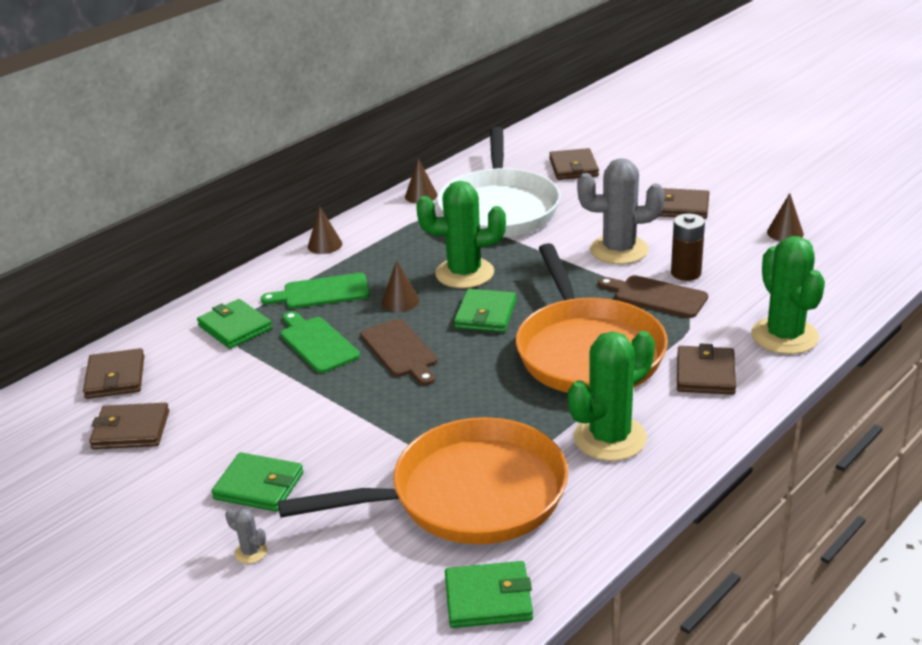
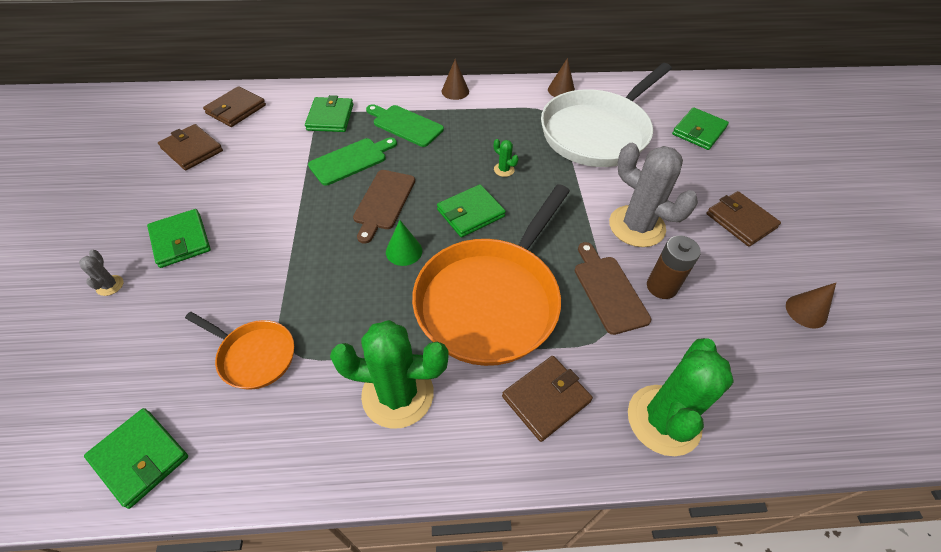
camera: 40 degrees right, 20 degrees up
(317, 343) = (351, 160): green cutting board -> green cutting board turned 45 degrees clockwise
(400, 301) = (437, 163): brown cone -> none
(464, 273) = (504, 170): green cactus -> green cactus, size x0.40
(468, 495) = (254, 355): orange pan -> orange pan, size x0.48
(473, 367) = (404, 251): none -> green cone
(573, 167) = (698, 131): brown wallet -> green wallet

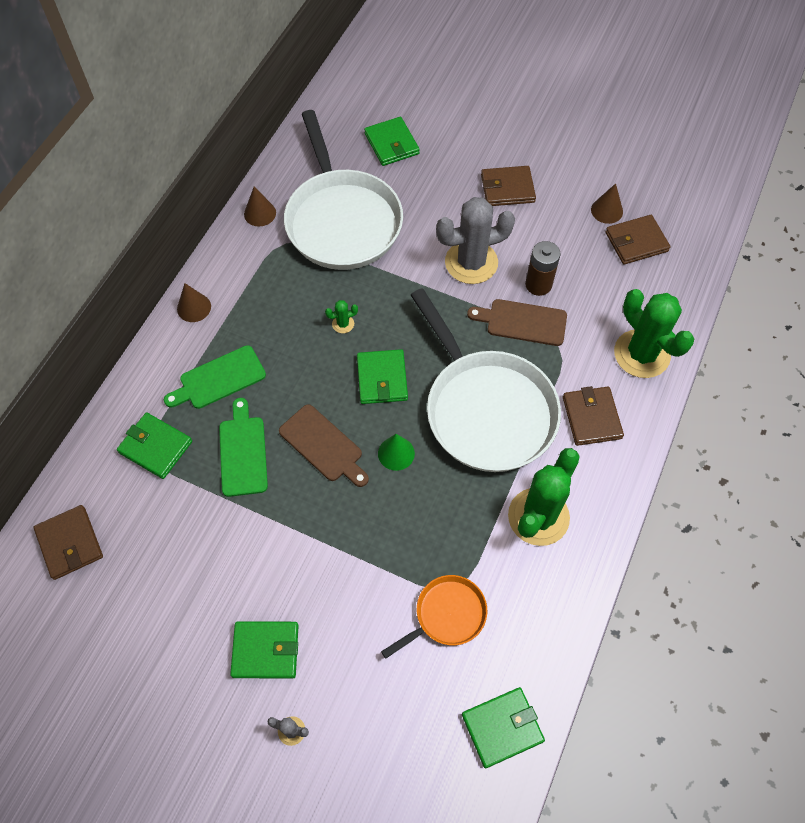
camera: 60 degrees left, 10 degrees up
(192, 150) = (118, 610): brown wallet -> brown wallet (636, 242)
(491, 299) = (486, 409): orange pan -> white pan

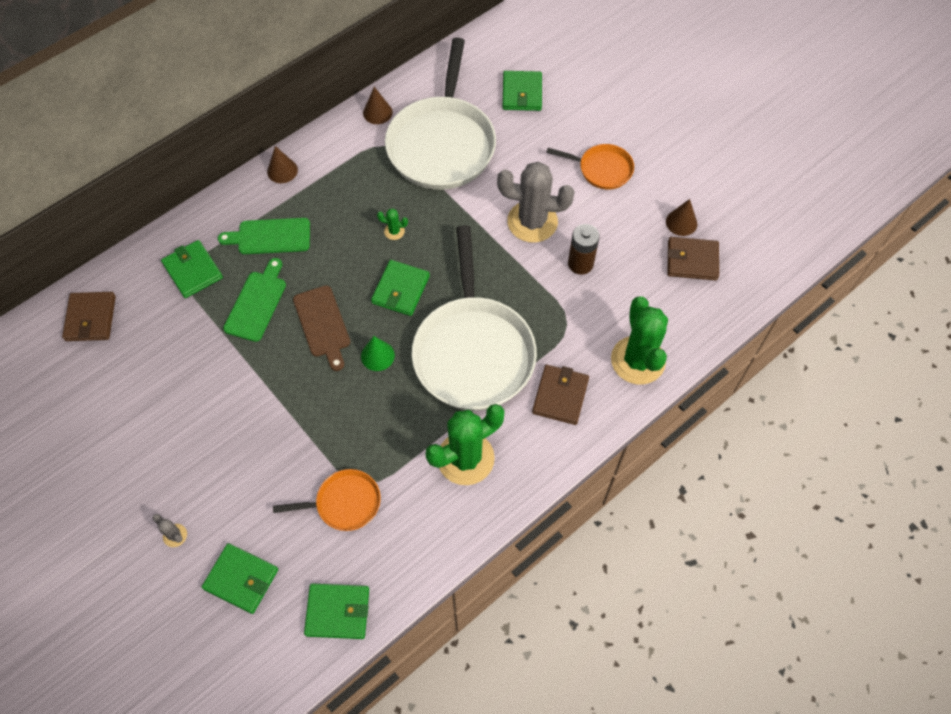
camera: 25 degrees right, 0 degrees up
(265, 650) = (189, 465): green wallet -> green wallet (241, 579)
(507, 188) = (602, 169): brown wallet -> orange pan
(522, 322) = (547, 290): brown cutting board -> none

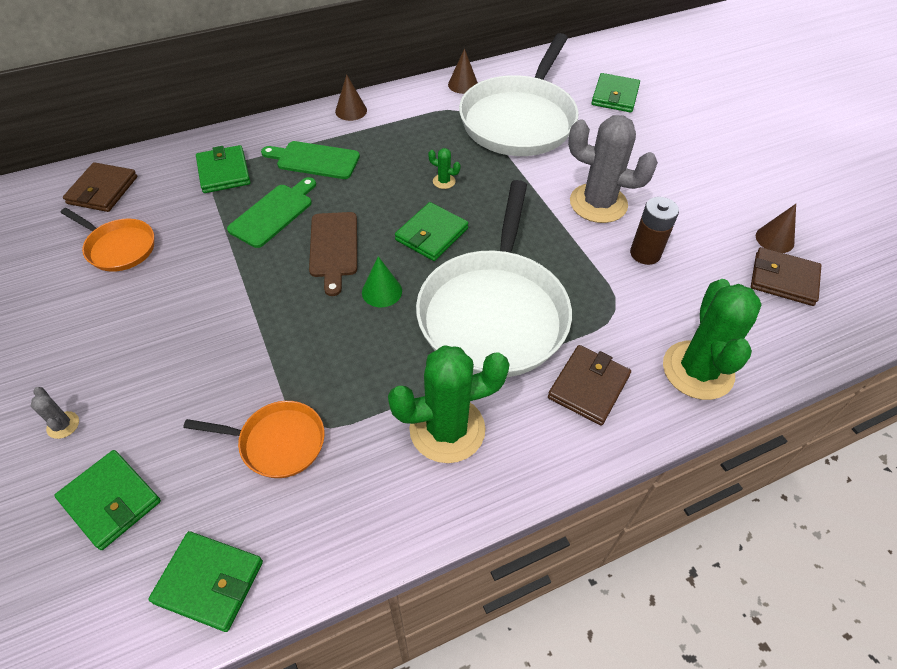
camera: 15 degrees right, 10 degrees down
(602, 169) = (688, 173): orange pan -> orange pan (119, 247)

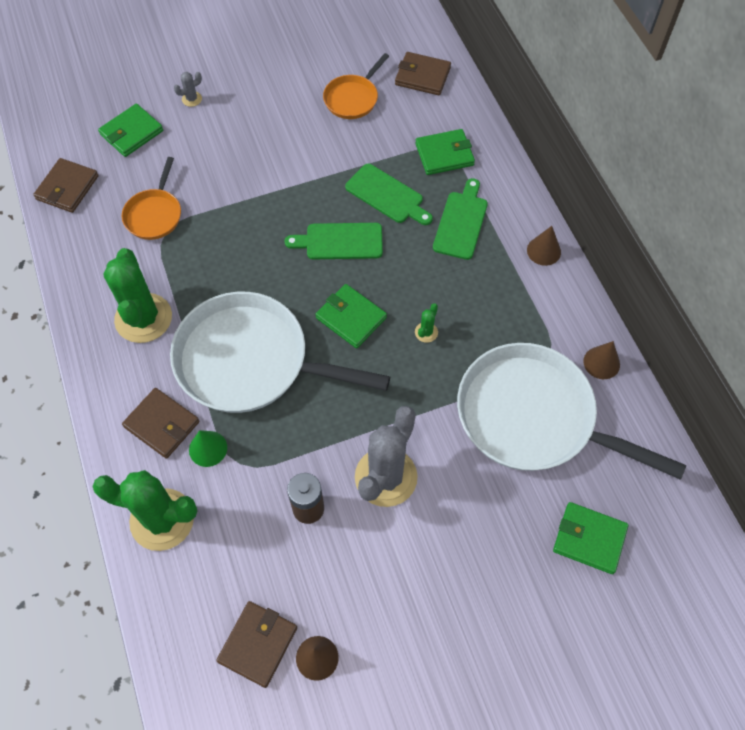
camera: 95 degrees right, 10 degrees up
(209, 582) = (67, 188): green wallet -> brown wallet
(334, 248) = (340, 241): brown cutting board -> green cutting board
(382, 291) = (285, 277): green cone -> green cone (208, 448)

